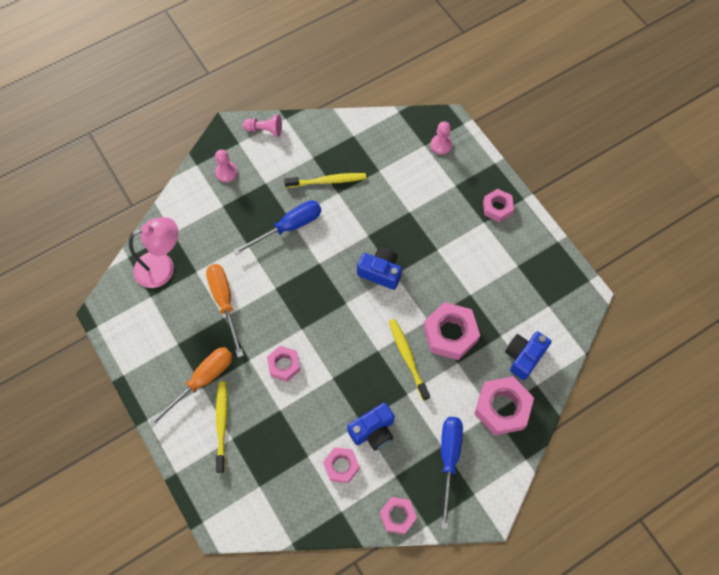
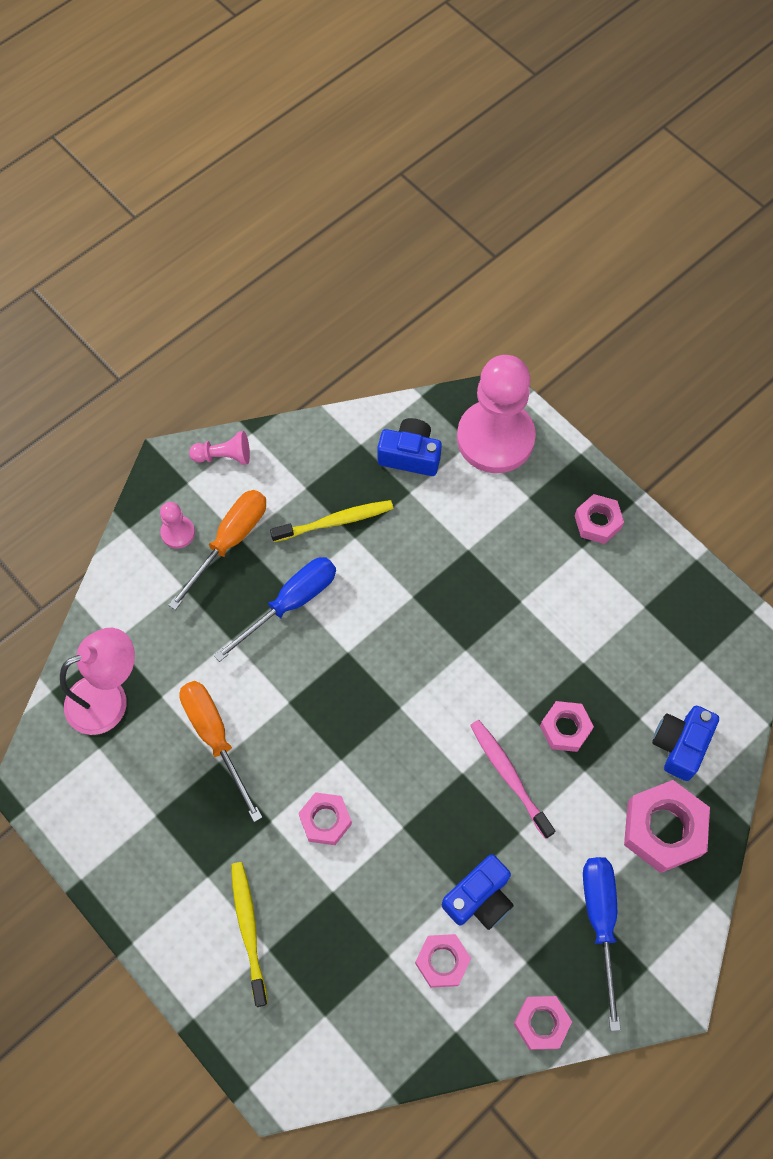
camera: 10 degrees left, 0 degrees up
(202, 381) = (205, 867): orange screwdriver -> orange screwdriver (230, 541)
(380, 272) = (443, 651): blue camera -> blue camera (410, 455)
(407, 357) = (509, 776): yellow toothbrush -> pink toothbrush
(441, 145) = (495, 438): pink pawn -> pink pawn, size x2.37
(450, 334) = (565, 728): pink nut -> pink nut, size x0.61

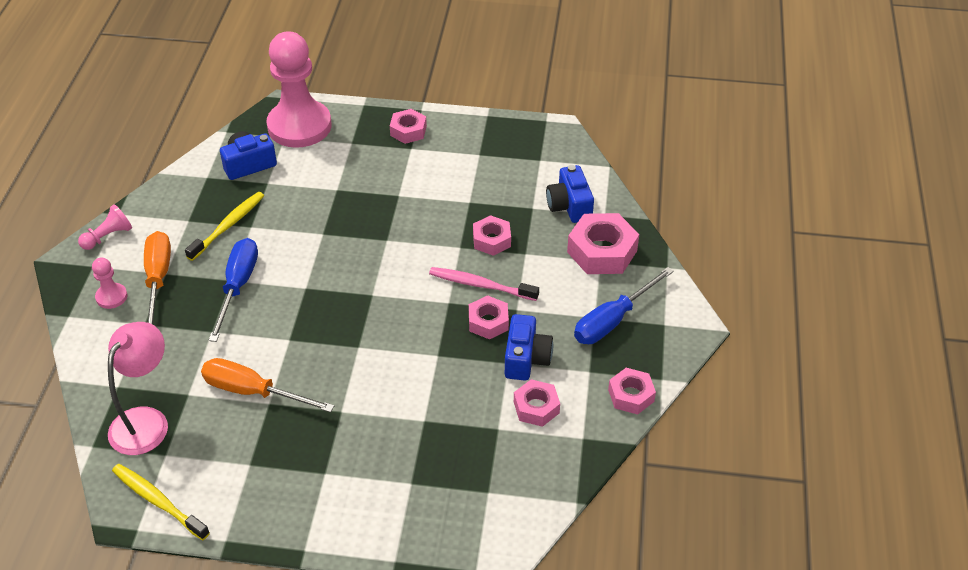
camera: 40 degrees left, 20 degrees down
(249, 929) = (385, 482): yellow toothbrush -> yellow toothbrush (158, 501)
(325, 820) = (380, 386): pink nut -> pink nut (488, 322)
(600, 922) = (612, 320): blue screwdriver -> blue screwdriver turned 90 degrees counterclockwise

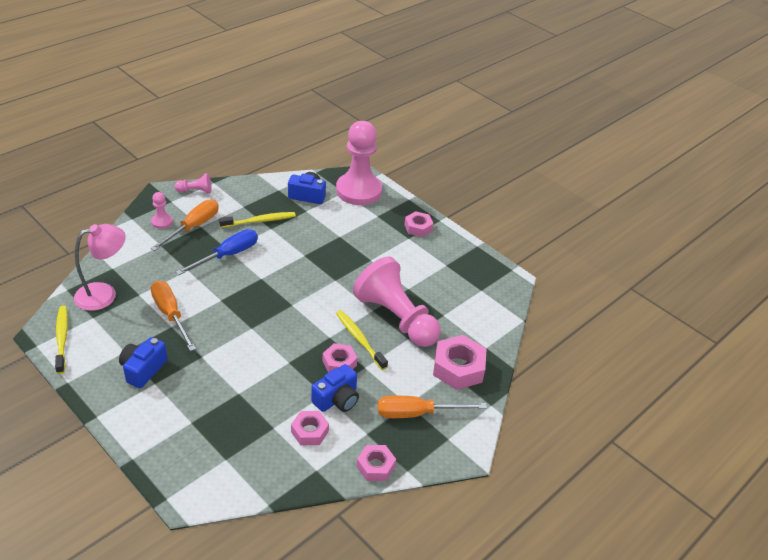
camera: 35 degrees right, 5 degrees down
(480, 285) = (359, 339): pink toothbrush -> yellow toothbrush
(491, 240) = (396, 318): pink nut -> pink pawn
(569, 206) = (468, 328): blue camera -> blue camera (143, 369)
(612, 320) = (417, 413): blue screwdriver -> orange screwdriver

